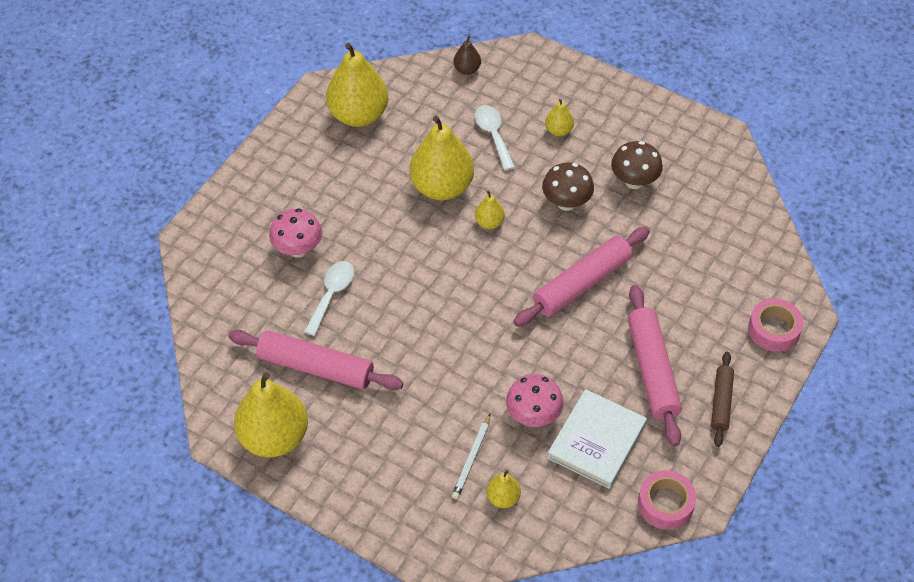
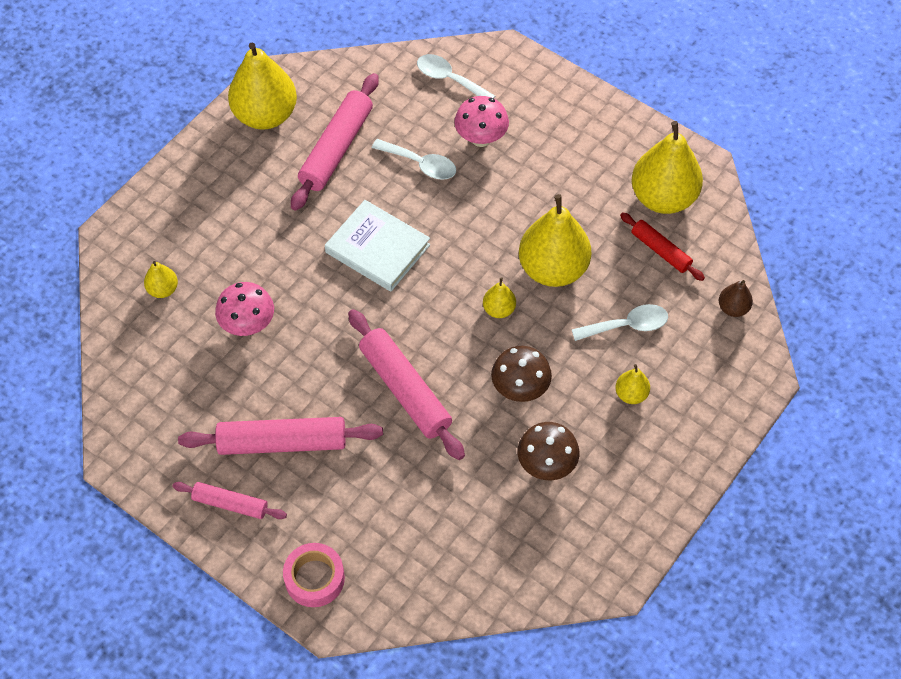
camera: 95 degrees right, 5 degrees up
(224, 280) = (449, 79): none -> white spoon
(414, 115) = (660, 250): none -> red rolling pin
(472, 458) = (211, 268): white pencil -> none
(597, 441) = (207, 378): white book -> white book (377, 249)
(665, 504) = (124, 429): pink tape -> none
(721, 402) = (230, 504): brown rolling pin -> pink rolling pin

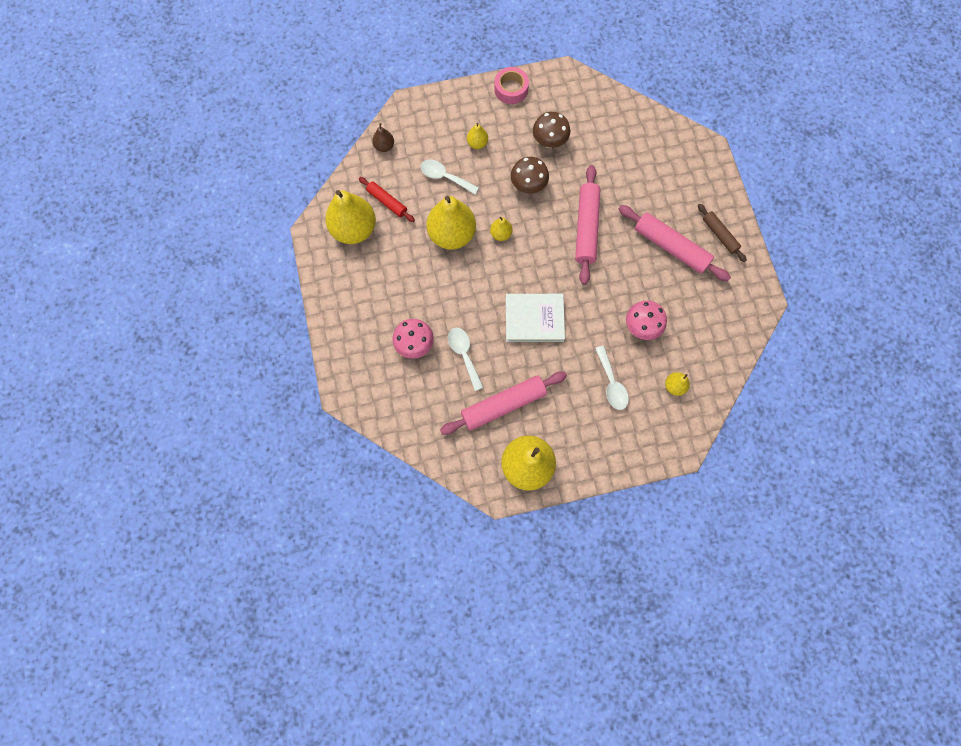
camera: 140 degrees left, 15 degrees up
(230, 504) = (719, 235): pink rolling pin -> brown rolling pin
(314, 578) = (703, 171): pink tape -> pink tape (511, 89)
(377, 249) = (534, 319): white book -> white book turned 75 degrees counterclockwise
(449, 79) = (394, 401): white spoon -> white spoon (611, 383)
(660, 250) = (387, 202): red rolling pin -> red rolling pin turned 45 degrees counterclockwise

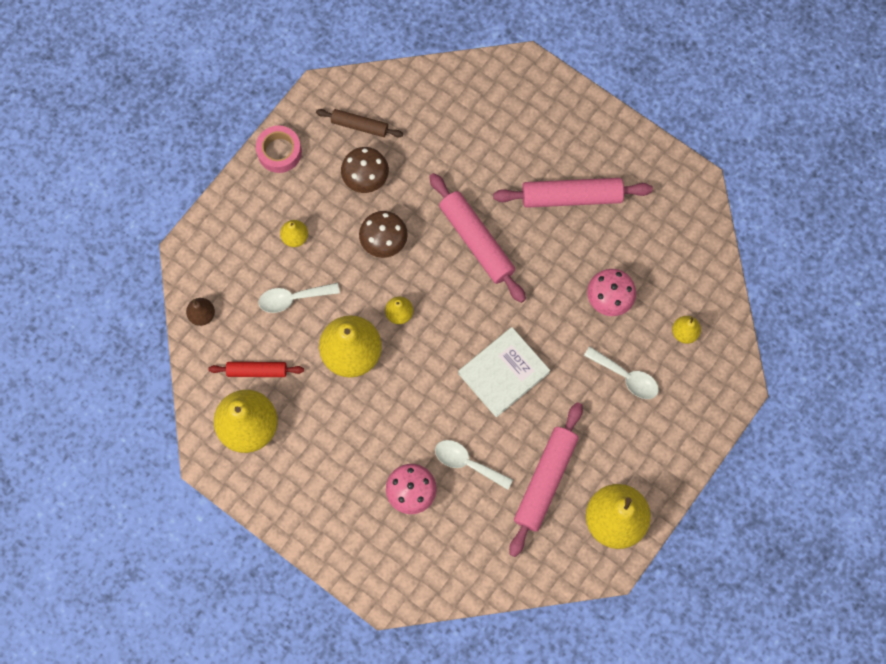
camera: 40 degrees left, 0 degrees up
(719, 235) = (606, 148): brown rolling pin -> brown rolling pin (359, 126)

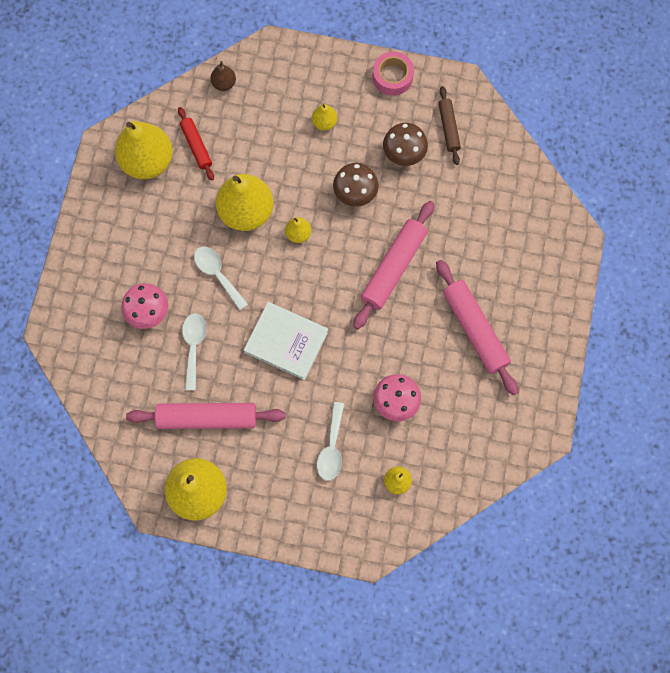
camera: 65 degrees right, 0 degrees up
(293, 298) = (271, 145): white spoon -> white spoon (217, 274)

